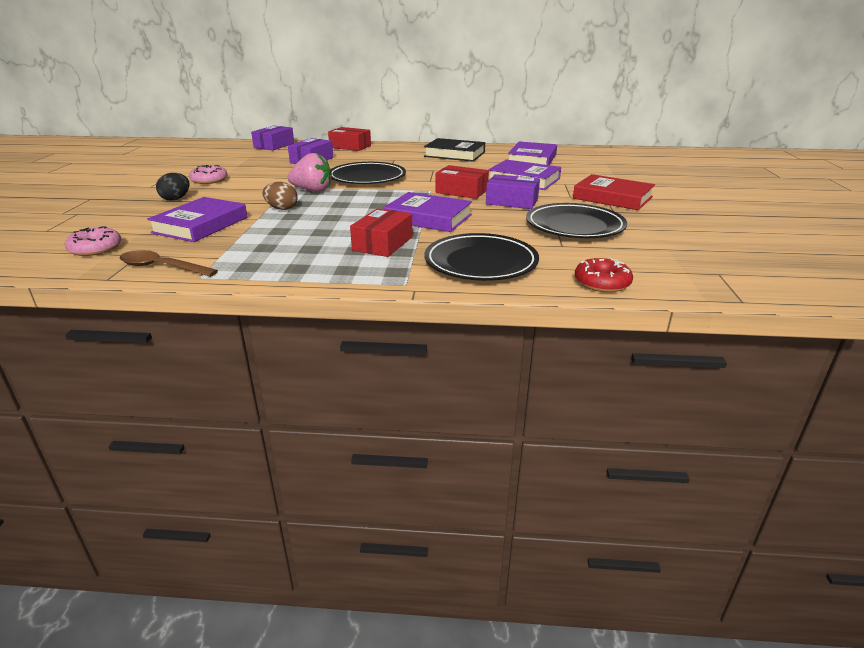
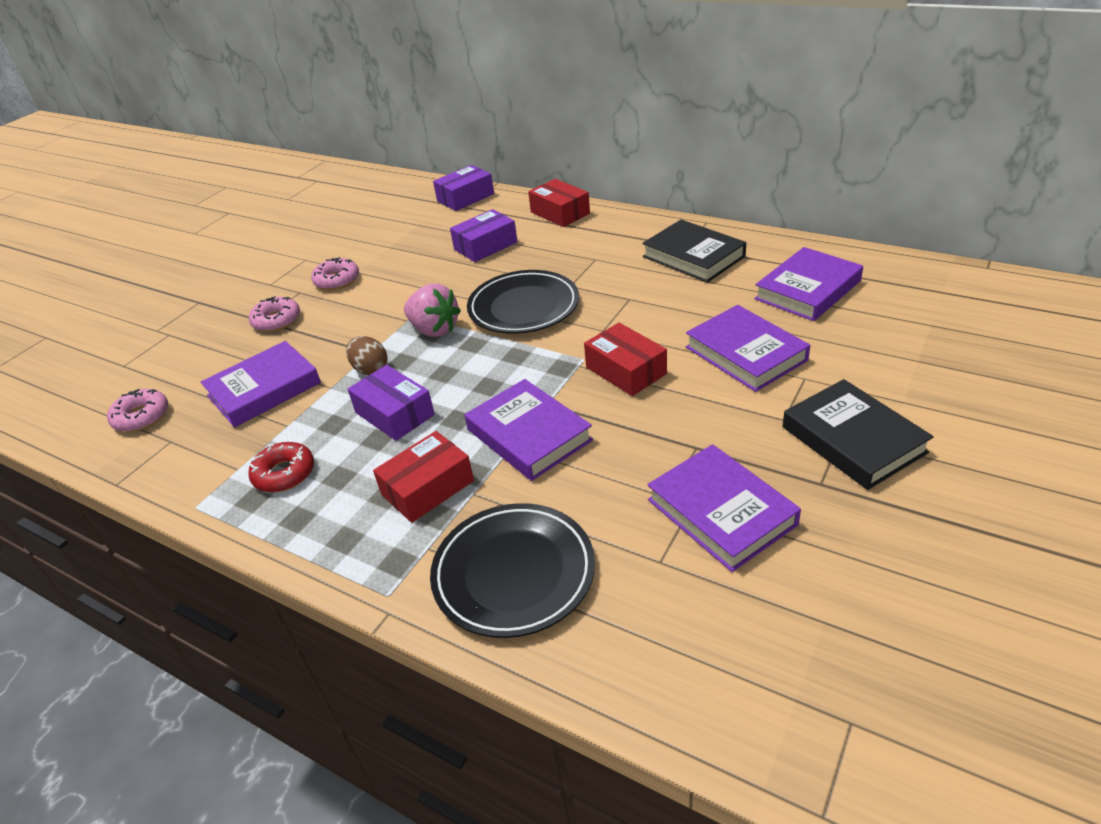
camera: 30 degrees right, 10 degrees up
(161, 267) = (174, 475): brown spoon -> none
(176, 199) = (277, 320): black egg -> pink donut
(512, 201) = (678, 416): purple box -> purple box (395, 413)
(574, 226) = (721, 512): black plate -> purple book
(602, 282) = (640, 682): red donut -> red donut (284, 474)
(612, 197) = (853, 439): red book -> black book

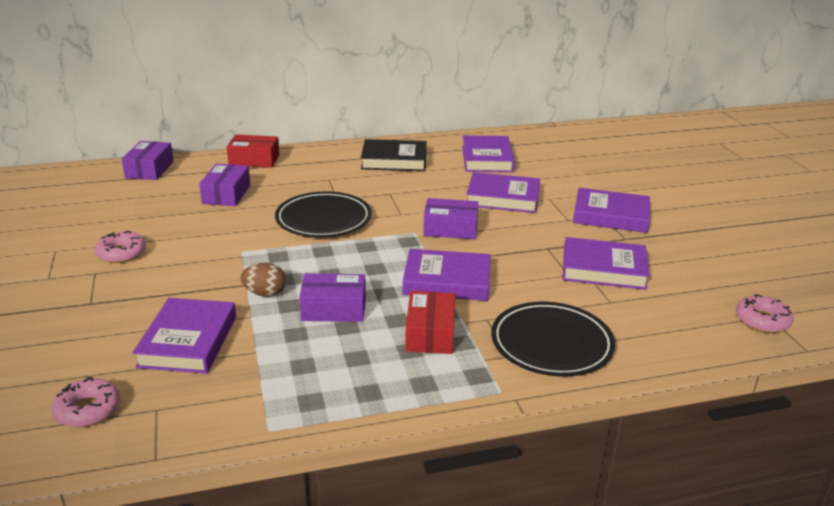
camera: 50 degrees left, 10 degrees down
(277, 320) = (109, 297): pink donut -> pink donut (762, 320)
(284, 474) = (309, 376): red donut -> none
(434, 329) = (276, 254): pink strawberry -> none
(625, 370) = (450, 229): red box -> purple box
(853, 439) = (610, 216): black book -> purple book

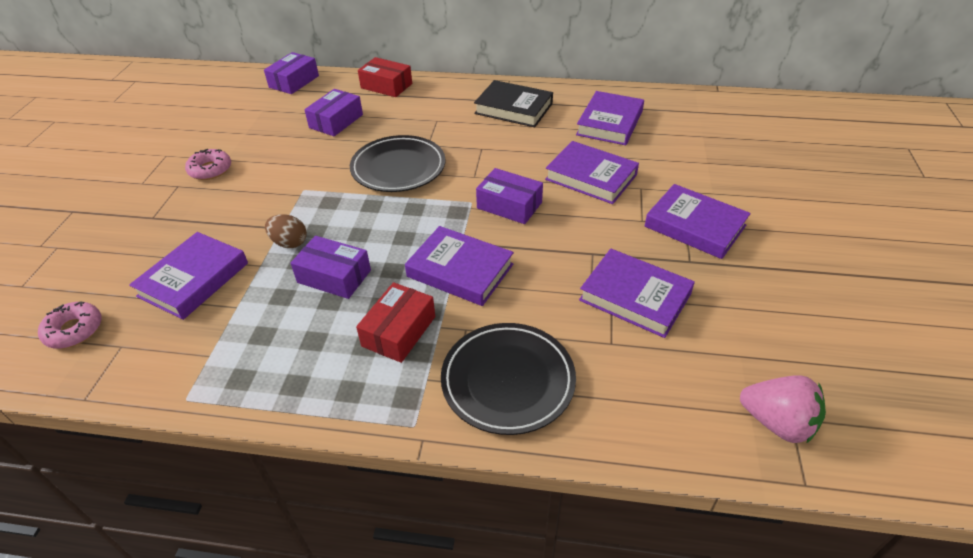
camera: 25 degrees right, 15 degrees up
(762, 320) = (777, 422): pink donut -> pink strawberry

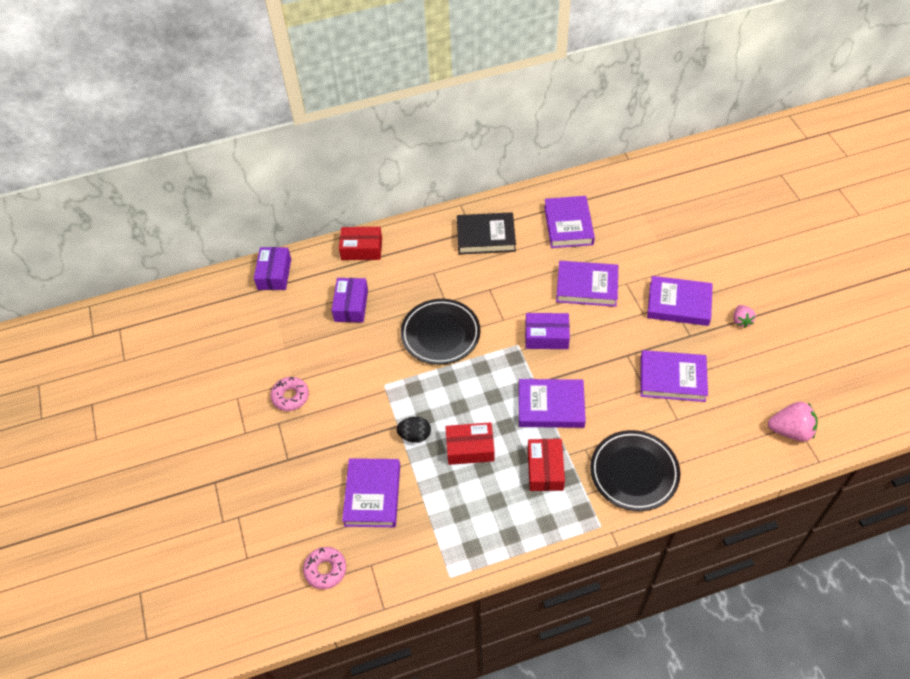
camera: 25 degrees left, 10 degrees up
(289, 243) = (415, 435): brown egg -> black egg
(334, 276) = (470, 448): purple box -> red box
(771, 269) = (741, 321): none -> pink strawberry

